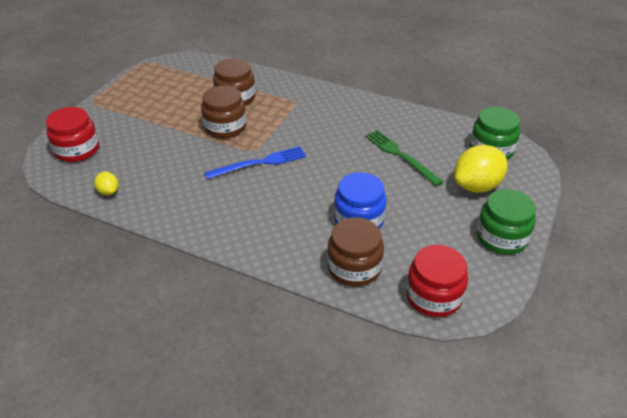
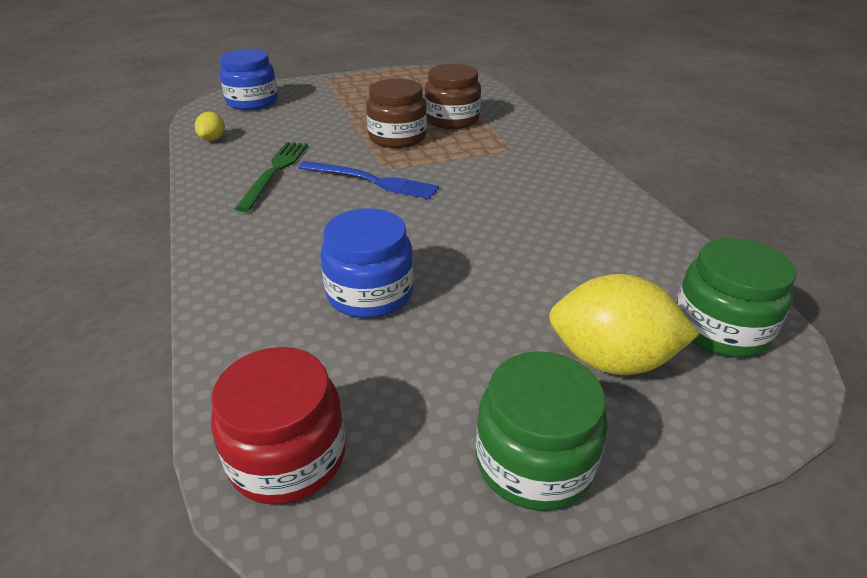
camera: 45 degrees right, 5 degrees down
(77, 150) = (252, 102): red jar -> blue jar
(354, 267) = (268, 340): brown jar -> none
(400, 156) = (549, 258): green fork -> green fork (275, 172)

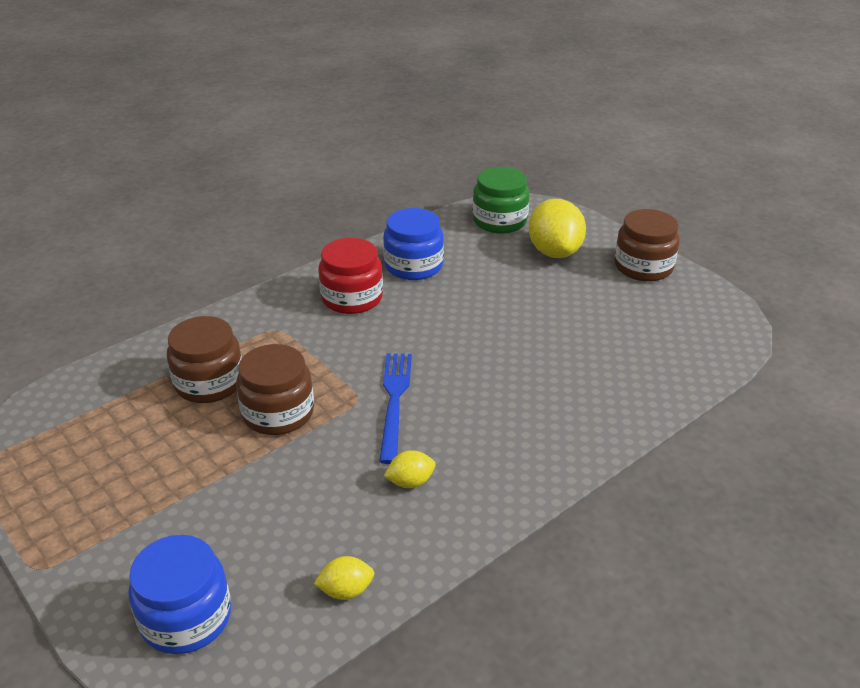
camera: 110 degrees left, 0 degrees up
(275, 172) = (410, 482): green fork -> yellow lemon
(288, 456) = (711, 339): red jar -> red jar (352, 298)
(370, 293) = (564, 350): blue jar -> blue jar (413, 266)
(534, 461) = (643, 267): green jar -> brown jar

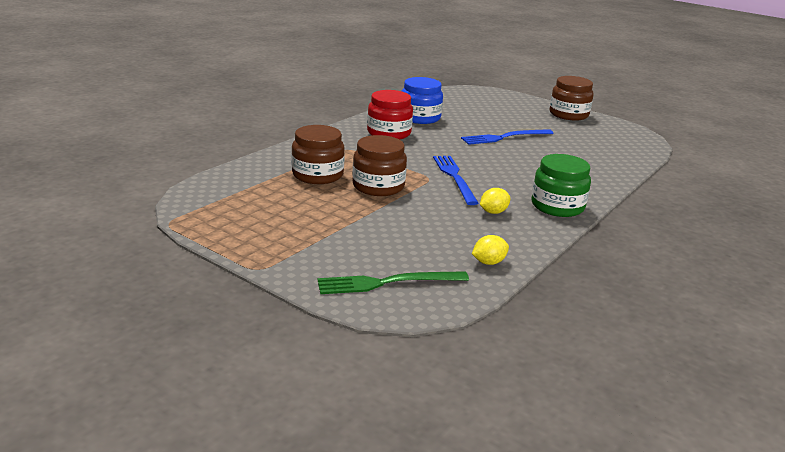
camera: 15 degrees left, 10 degrees down
(186, 617) = (387, 283): blue jar -> green fork
(499, 221) = (462, 97): green jar -> green jar (557, 206)
(515, 316) = (504, 137): none -> blue fork
(554, 252) = (508, 109): yellow lemon -> none

